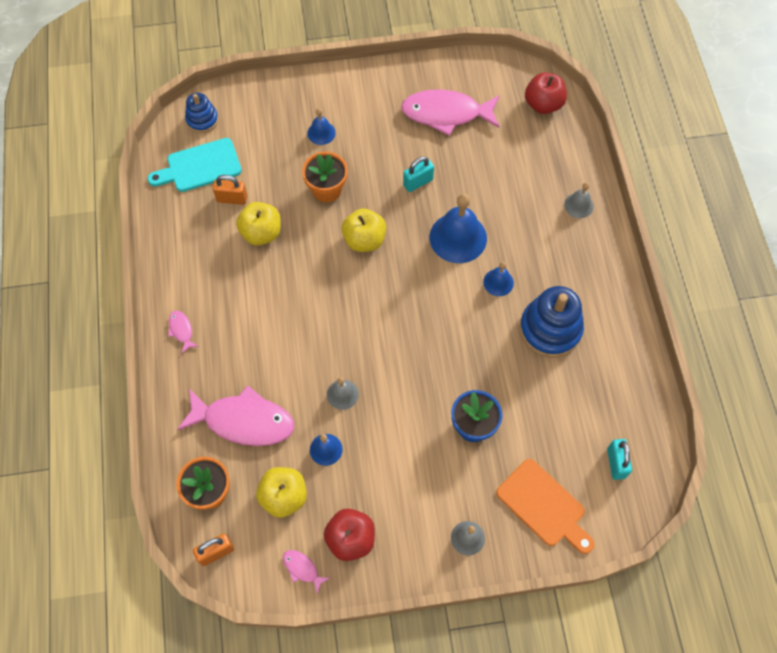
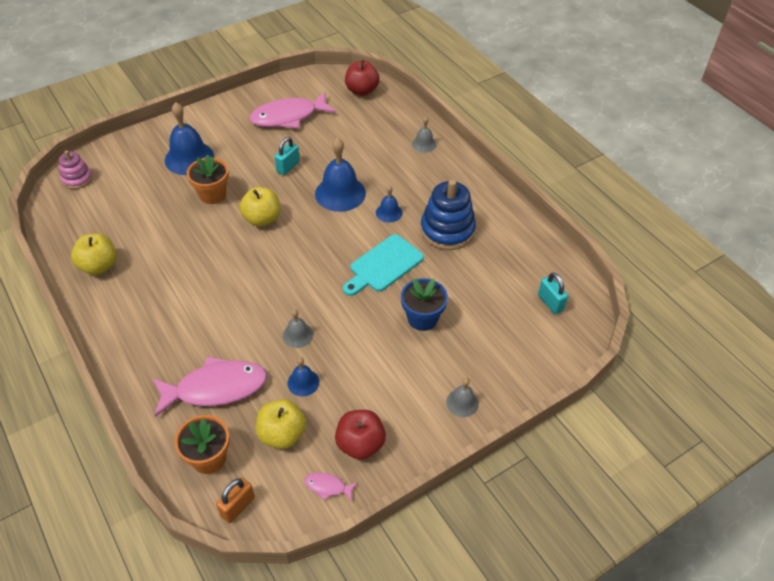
camera: 25 degrees left, 15 degrees down
(181, 330) = (124, 338): pink fish -> none
(200, 166) = (89, 212): turquoise cutting board -> turquoise cutting board (383, 265)
(202, 120) = (77, 179): blue stacking toy -> pink stacking toy
(232, 199) = (129, 226): orange padlock -> none
(261, 233) = (168, 242): yellow apple -> yellow apple (99, 266)
(321, 133) = (189, 158): blue bell -> blue bell, size x1.93
(544, 506) = (511, 354): orange cutting board -> none

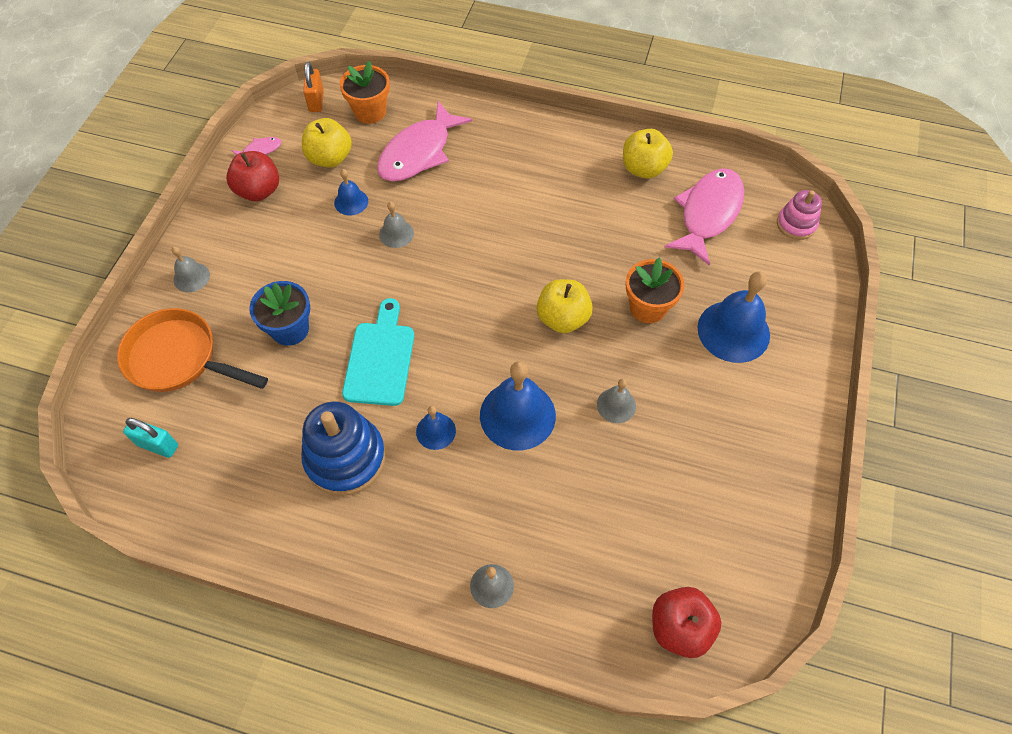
camera: 140 degrees right, 10 degrees up
(288, 117) = (711, 485): pink fish -> pink fish (708, 214)
(288, 167) = (616, 405): turquoise padlock -> grey bell
(507, 347) = (179, 359): none -> orange pan

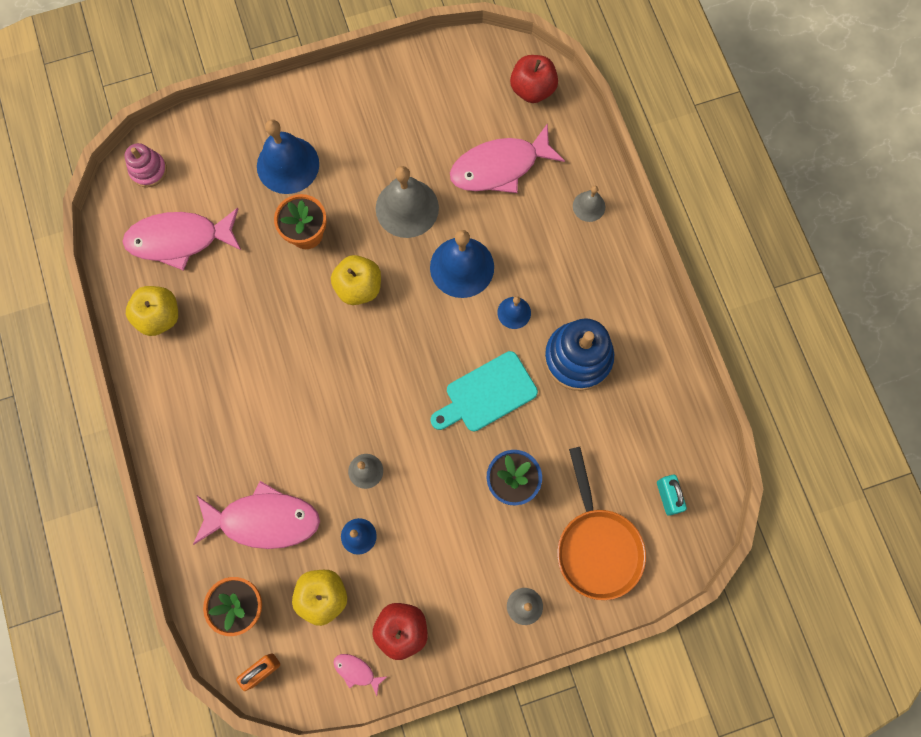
camera: 125 degrees left, 15 degrees up
(603, 523) = (499, 167): none -> pink fish
(616, 405) = (407, 208): grey bell -> grey bell, size x1.93

